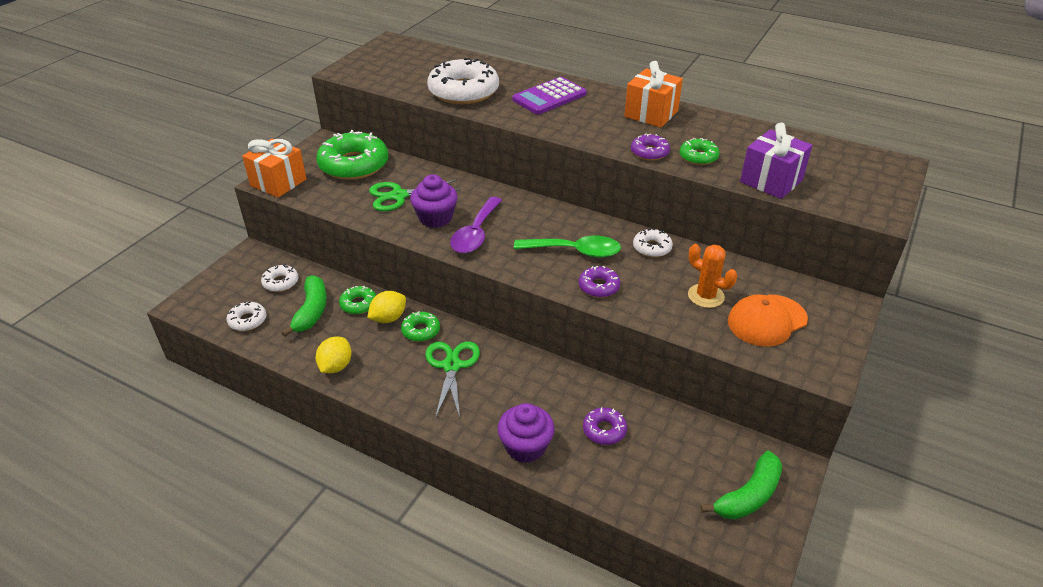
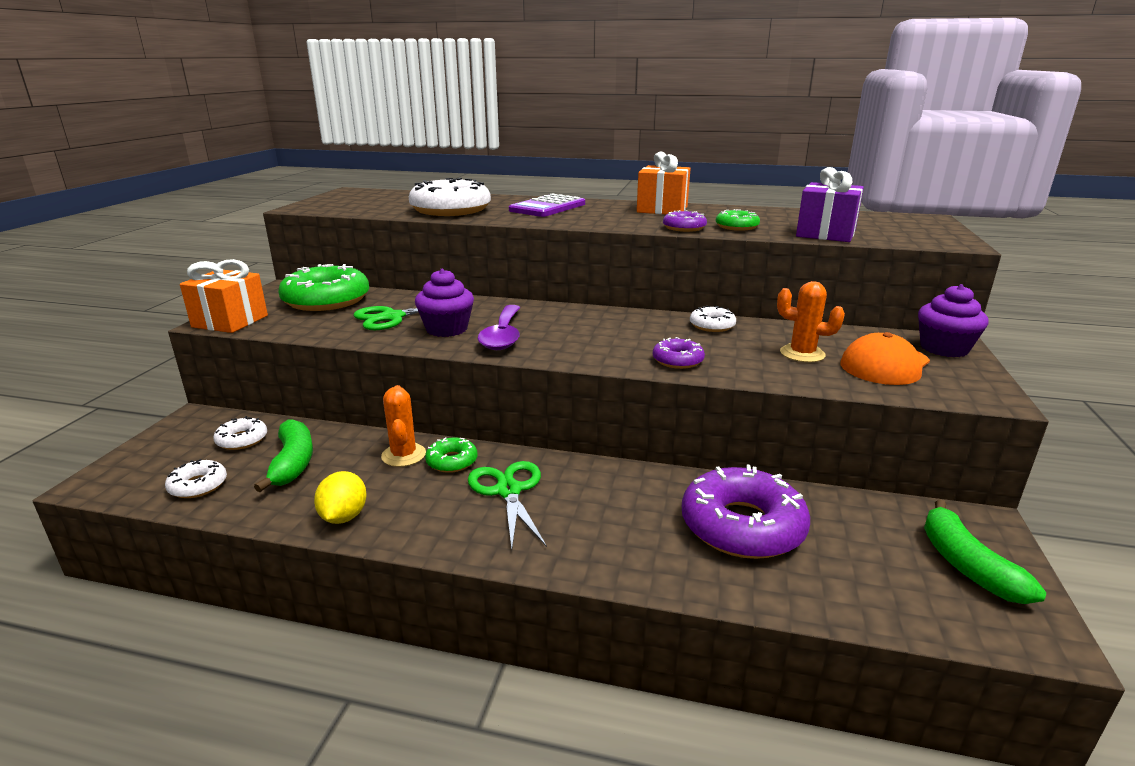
camera: 15 degrees left, 15 degrees down
(358, 304) = (358, 447): green donut -> none
(388, 318) = (403, 455): yellow lemon -> orange cactus
(525, 447) = (652, 563): purple cupcake -> purple cupcake (944, 348)
(575, 251) = (629, 337): green spoon -> none
(604, 430) = (742, 526): purple donut -> purple donut, size x2.07
(748, 496) = (966, 564): green banana -> green banana turned 135 degrees clockwise

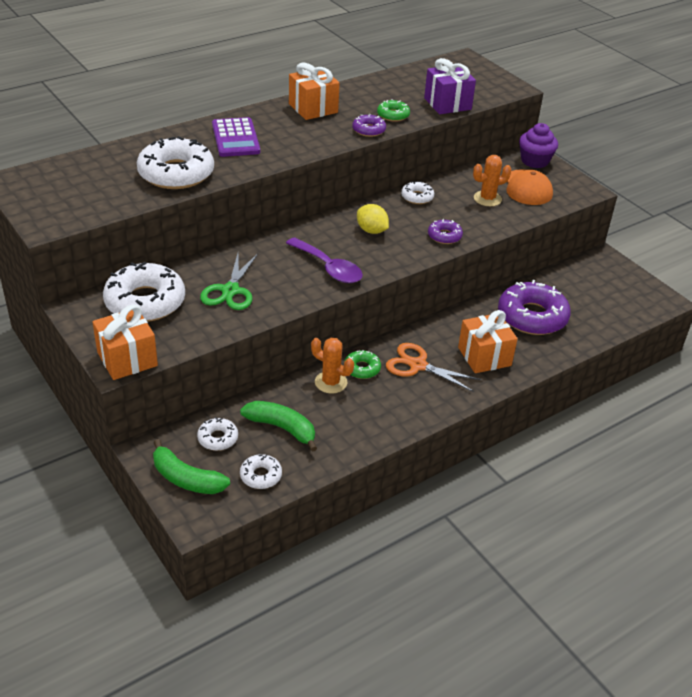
camera: 50 degrees left, 15 degrees up
(326, 300) = (145, 302): green donut -> white donut
(344, 517) = (371, 432): yellow lemon -> yellow lemon (371, 231)
(447, 329) = (286, 281): purple cupcake -> none
(508, 491) = (418, 365): green scissors -> orange scissors
(599, 528) = (484, 356): none -> orange gift
(966, 564) = (618, 283): green banana -> green banana (186, 478)

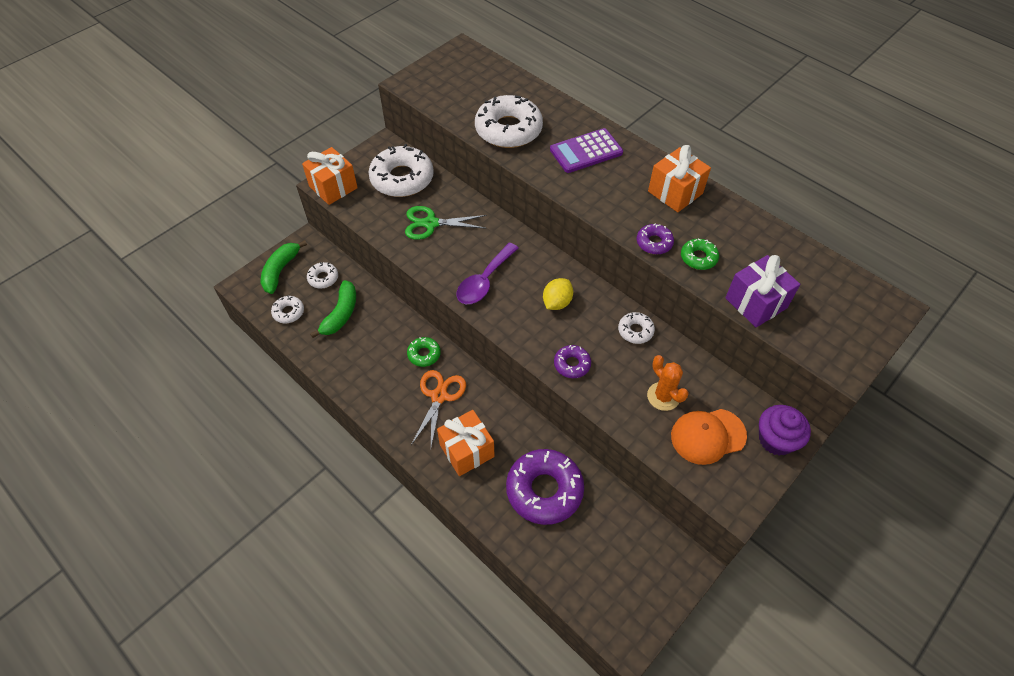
camera: 80 degrees right, 15 degrees up
(331, 382) = (401, 335): orange cactus -> none

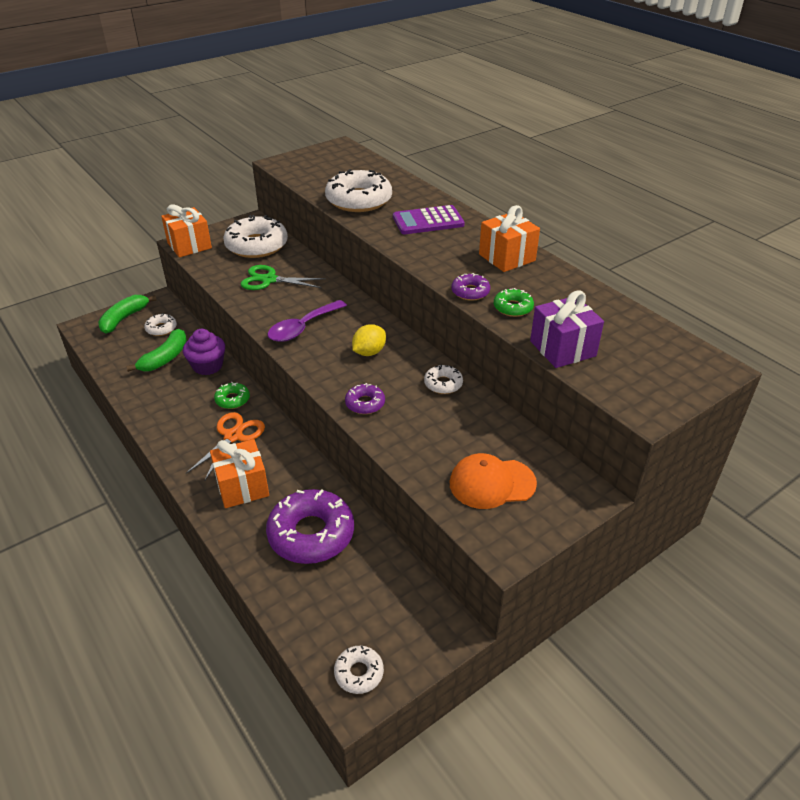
camera: 10 degrees right, 15 degrees down
(288, 312) = (116, 351): white donut -> white donut (359, 673)
(663, 396) = (454, 442): orange cactus -> none
(776, 439) = (570, 497): purple cupcake -> purple cupcake (207, 366)

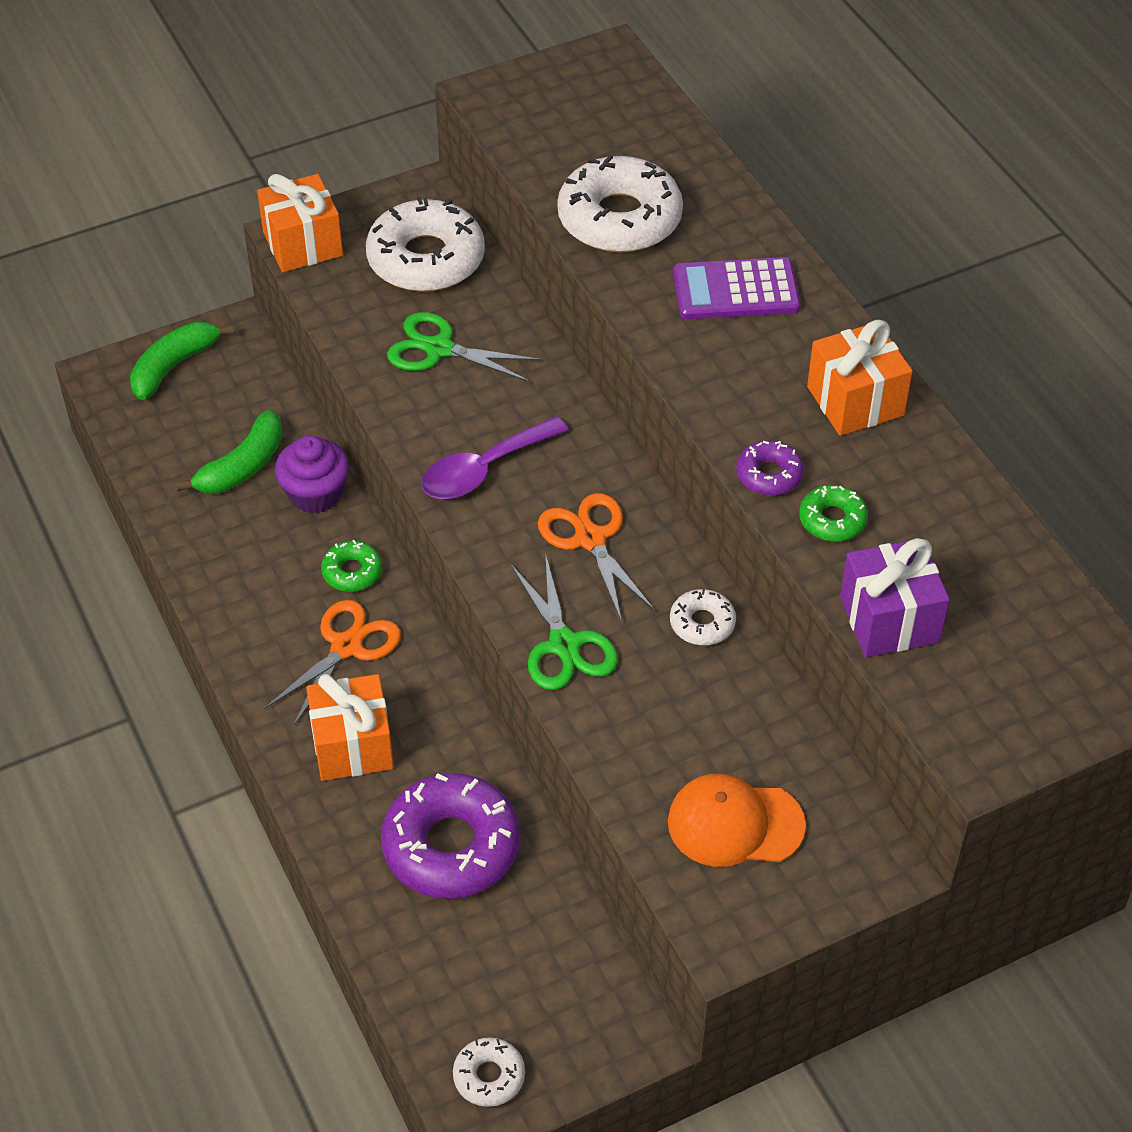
camera: 10 degrees right, 10 degrees up
(161, 329) = (239, 398): white donut -> none
(365, 403) = (564, 645): purple donut -> green scissors
(369, 352) = (590, 539): yellow lemon -> orange scissors

